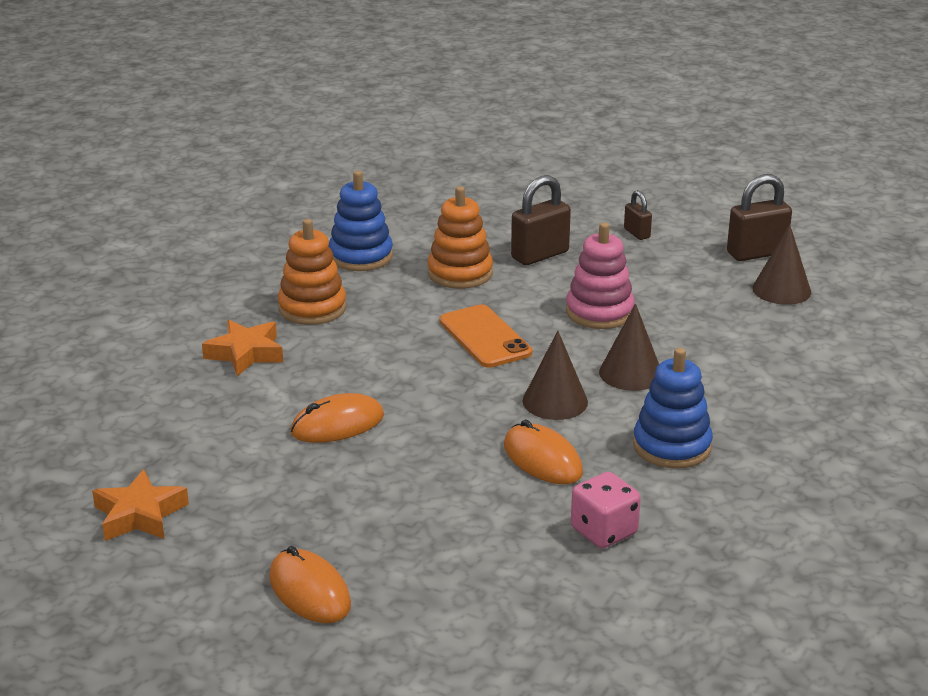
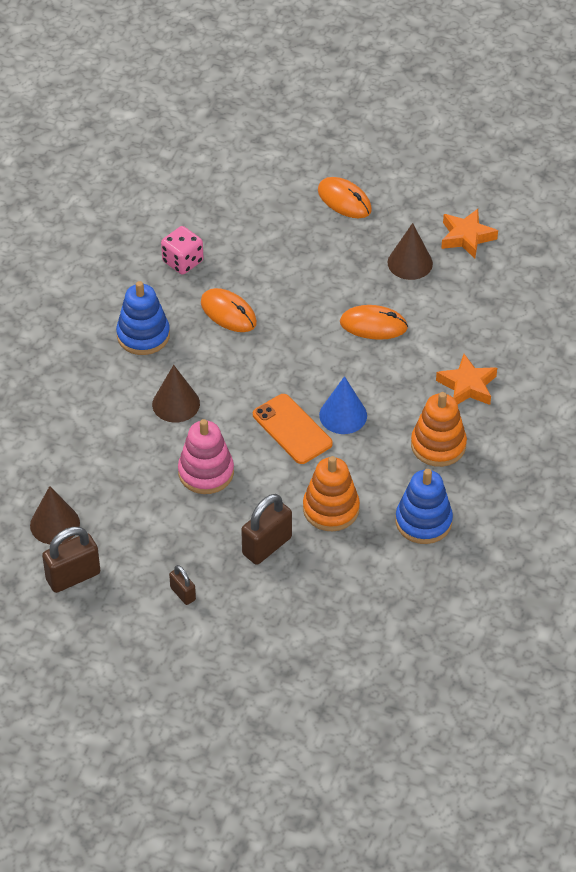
camera: 170 degrees right, 20 degrees up
(337, 424) = (373, 325): orange mouse -> orange mouse turned 45 degrees clockwise
(416, 343) = (343, 415): none -> blue cone
(555, 401) = (228, 367): brown cone -> brown cone (410, 263)

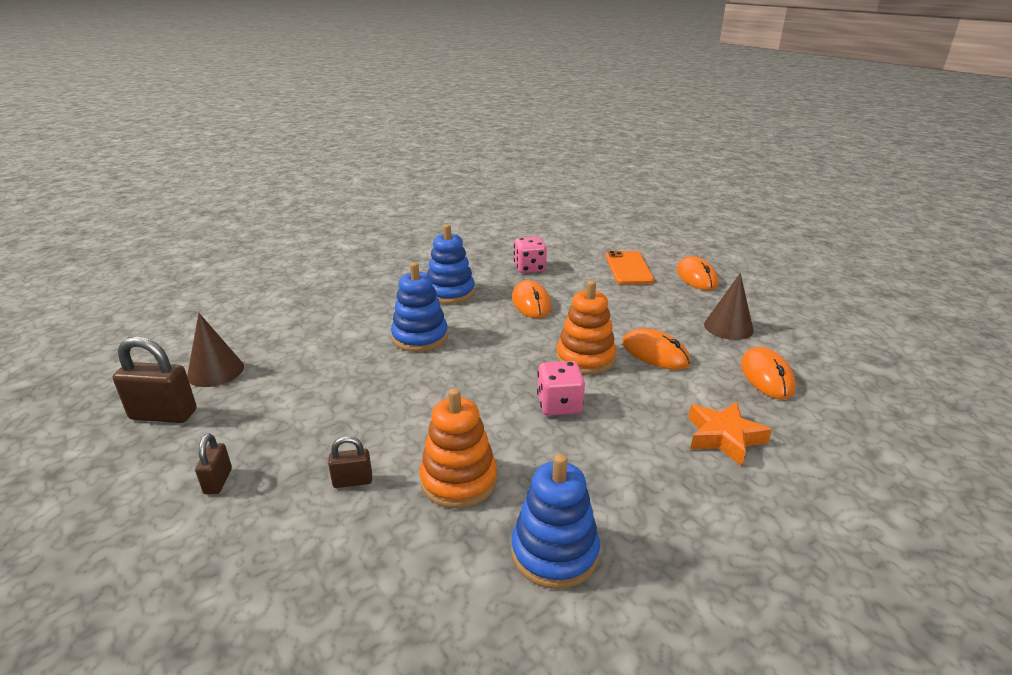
camera: 35 degrees right, 20 degrees down
(176, 404) = (420, 337): brown cone -> blue stacking toy
(206, 472) = (380, 392): pink stacking toy -> none
(267, 546) = (352, 481): brown padlock -> brown padlock, size x0.55
(292, 429) = (497, 394): orange phone -> orange phone (628, 268)
(343, 415) = (559, 405): blue cone -> pink dice
(438, 445) = (643, 477): orange stacking toy -> orange stacking toy (585, 358)
(466, 237) = (802, 329): orange star -> none
(466, 309) = (766, 376): none -> orange mouse

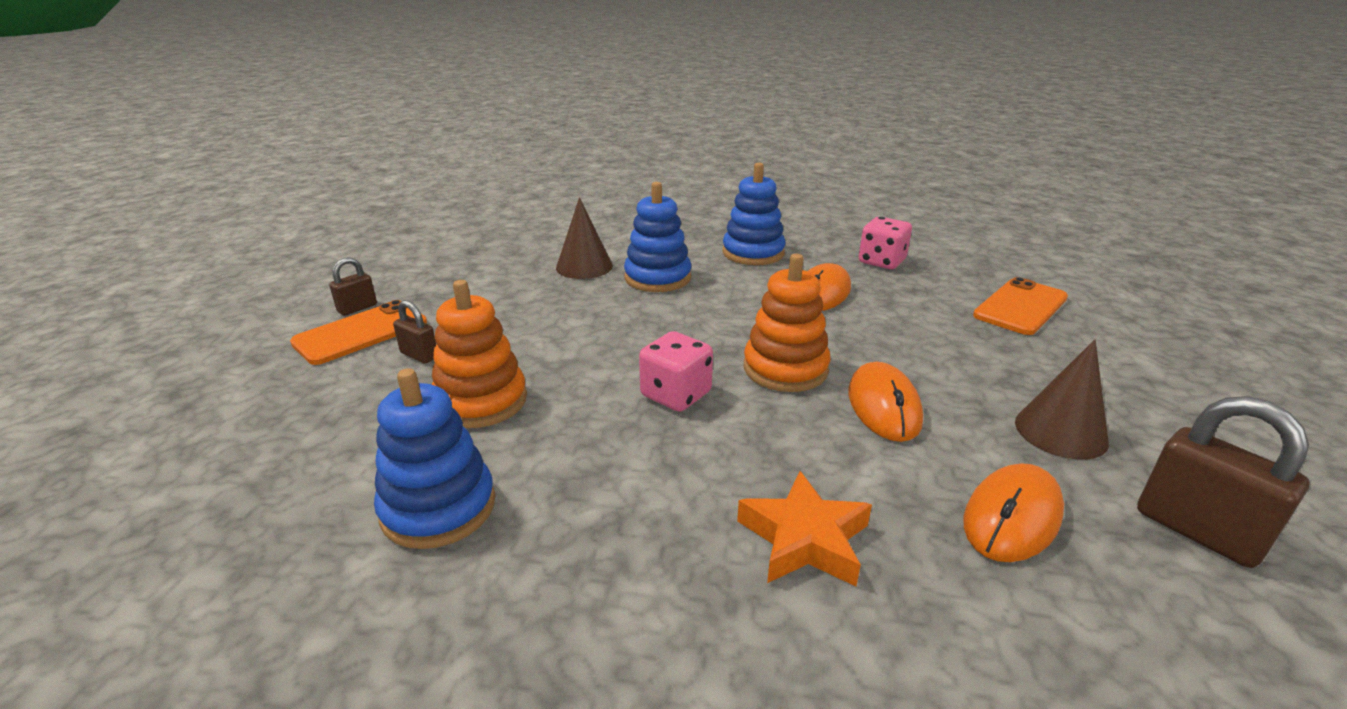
camera: 45 degrees right, 0 degrees up
(163, 415) = (406, 253): brown padlock -> brown padlock (1197, 531)
(215, 371) = (478, 239): brown cone -> brown cone (584, 266)
(265, 496) = (361, 333): none -> orange phone
(696, 277) = (1119, 355): orange mouse -> none

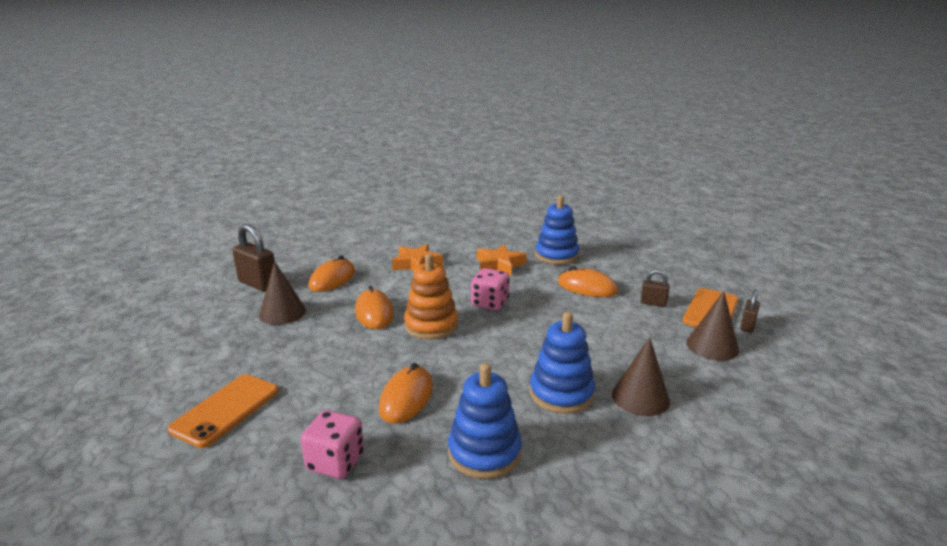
camera: 165 degrees right, 5 degrees down
(441, 295) = (712, 346): none -> brown cone
(481, 401) = (587, 287): orange stacking toy -> orange mouse
(600, 496) = (499, 265): none -> orange star

